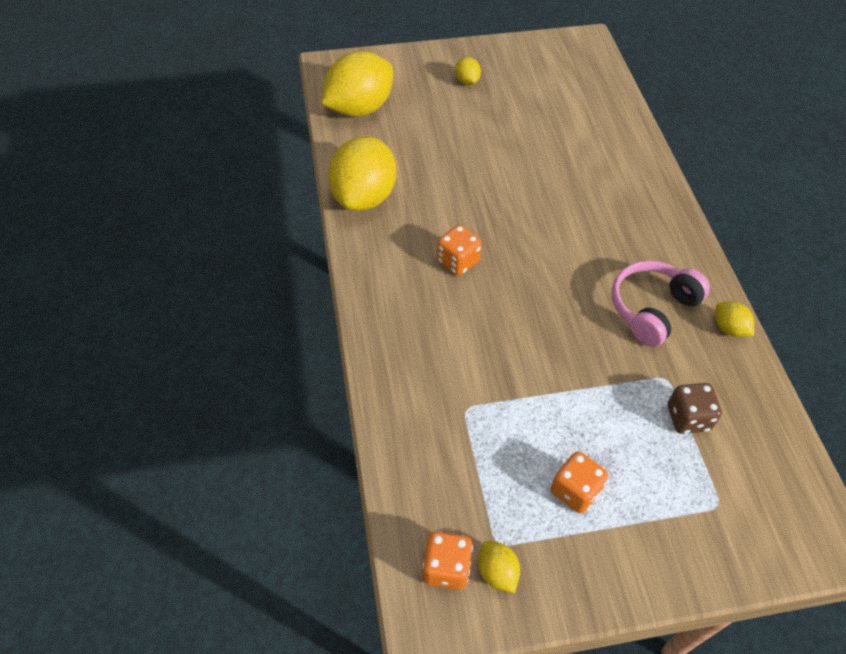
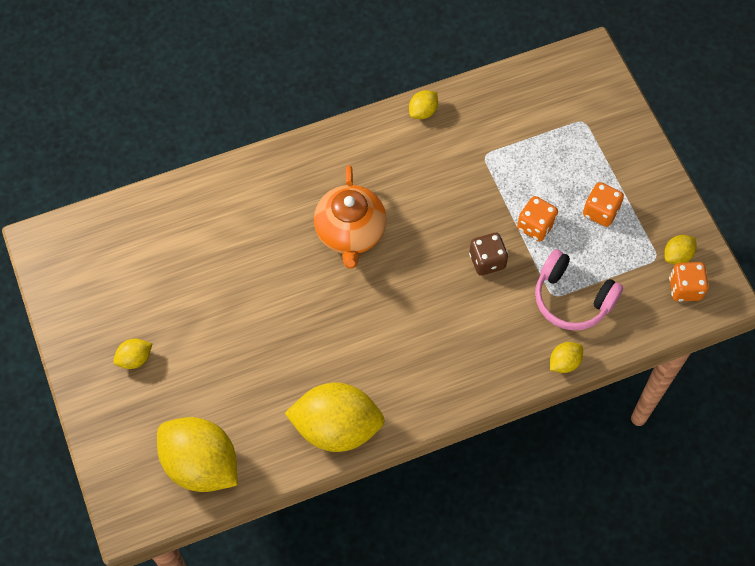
camera: 100 degrees left, 10 degrees up
(379, 400) = (564, 362): none -> yellow lemon
(458, 261) = (401, 326): orange dice -> orange dice (535, 226)
(573, 238) = (350, 233): none -> orange teapot
(652, 308) = (416, 167): pink headphones -> pink headphones (572, 299)
(688, 418) = (517, 140): brown dice -> brown dice (487, 261)

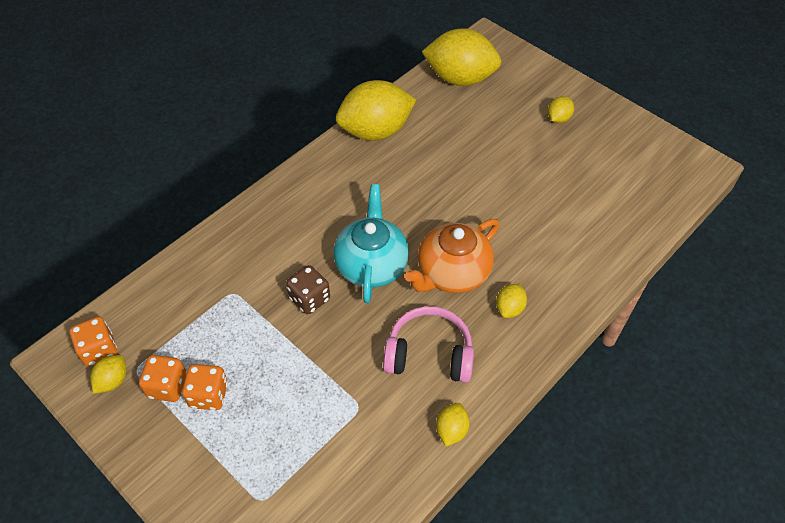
camera: 155 degrees right, 10 degrees down
(350, 233) = (452, 273): orange teapot -> orange teapot turned 105 degrees counterclockwise
(417, 271) = (371, 265): none -> turquoise teapot
(535, 226) = (274, 352): orange dice -> orange dice (167, 386)
(564, 362) = (204, 241): yellow lemon -> yellow lemon (509, 308)
(572, 299) = (213, 296): pink headphones -> pink headphones (429, 354)

